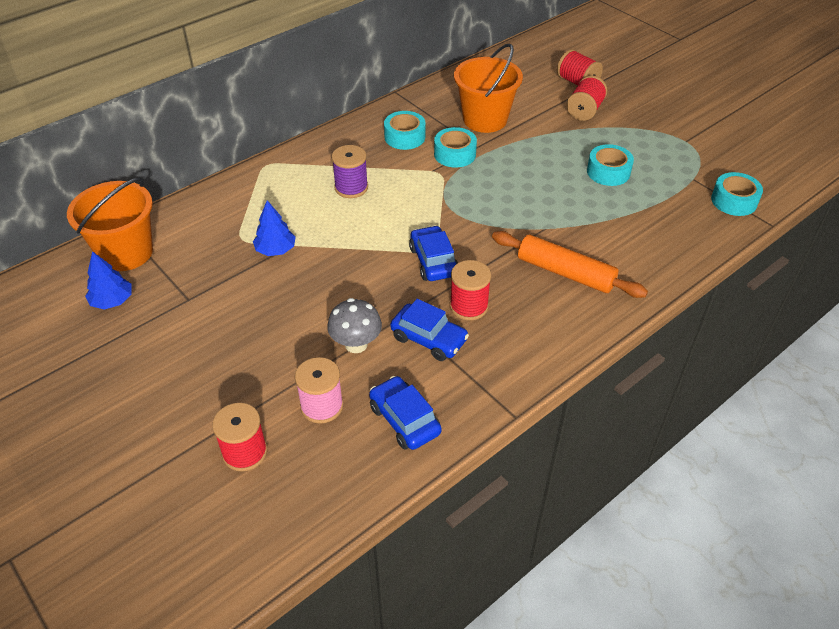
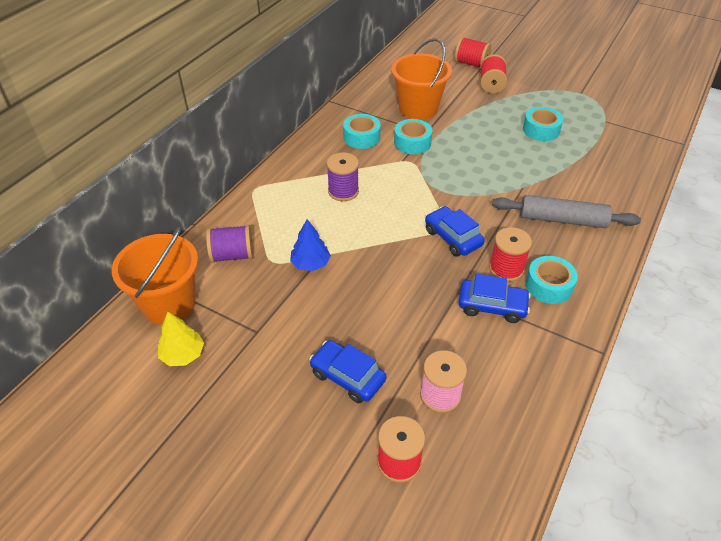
camera: 20 degrees left, 0 degrees up
(112, 301) = (183, 354): blue tree -> yellow tree
(208, 223) = (232, 255): none -> purple spool
(356, 344) = (434, 329): grey mushroom -> none
(404, 420) = (518, 384): blue car -> blue car (347, 377)
(565, 273) = (562, 220): orange rolling pin -> grey rolling pin
(734, 201) = (645, 131): turquoise tape -> turquoise tape (548, 286)

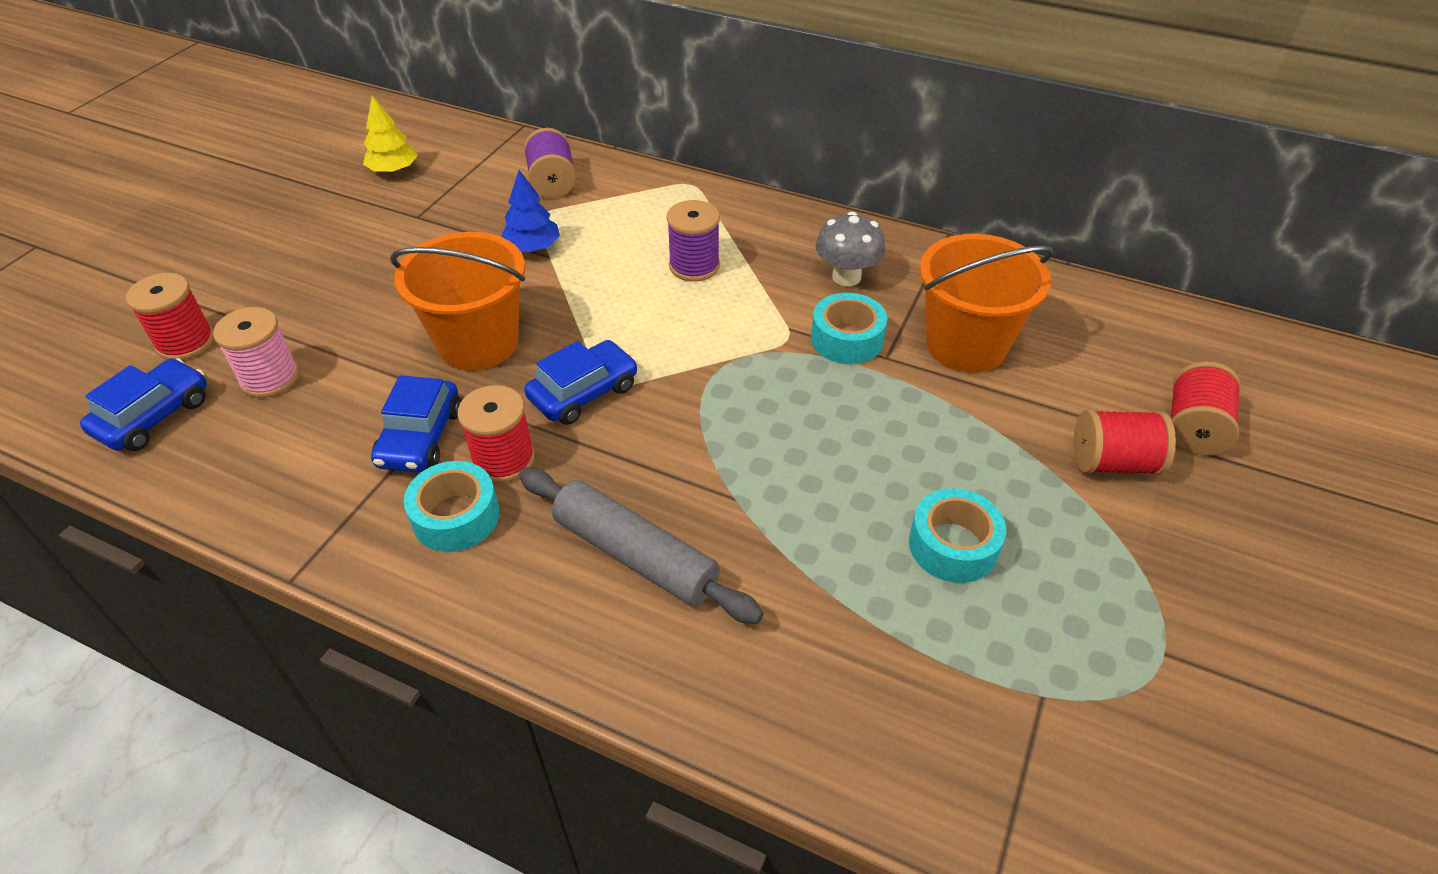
camera: 85 degrees right, 0 degrees up
(169, 304) = (473, 150): orange bucket -> orange bucket (478, 343)
(347, 377) = (326, 293): blue car -> blue car (154, 416)
(361, 137) = (846, 277): turquoise tape -> grey mushroom
(562, 220) = (635, 555): grey rolling pin -> grey rolling pin turned 60 degrees counterclockwise

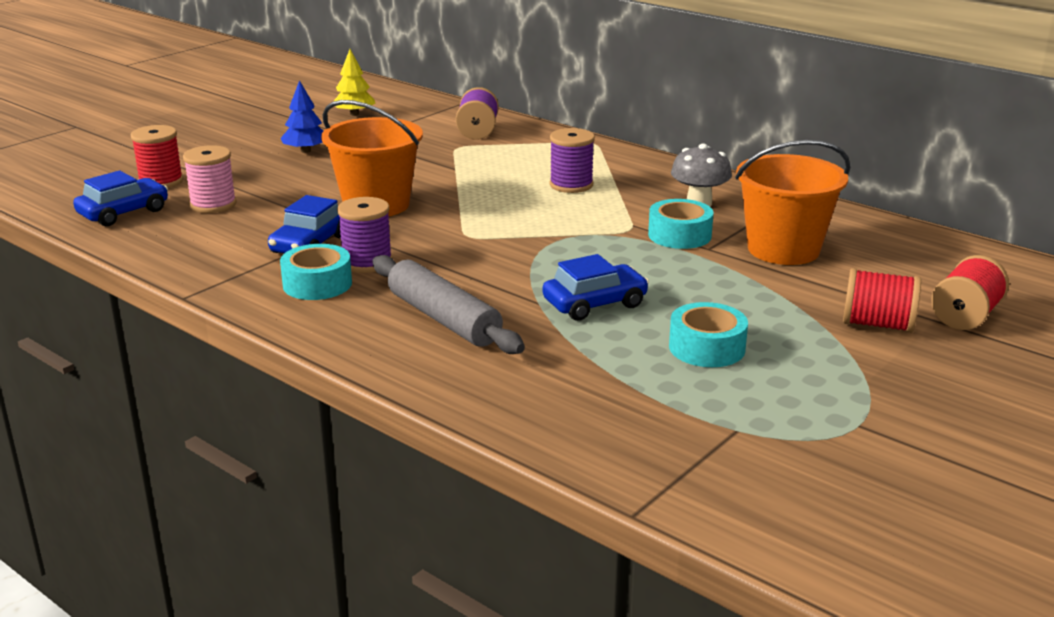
camera: 15 degrees right, 20 degrees down
(503, 459) = (367, 262): red spool -> purple spool
(532, 247) = (444, 162): blue tree -> blue tree (305, 151)
(584, 392) = (446, 238): blue car -> blue car (595, 304)

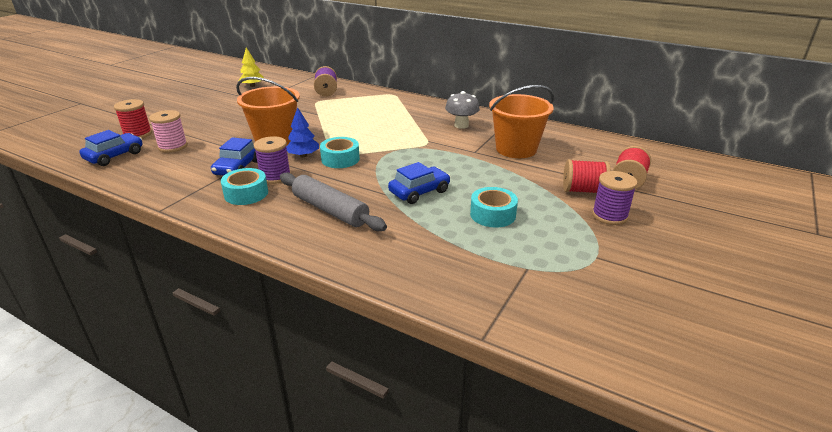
camera: 10 degrees left, 5 degrees up
(305, 151) = (226, 109): blue tree -> blue tree (303, 155)
(571, 185) = (387, 119): purple spool -> purple spool (609, 215)
(679, 235) = (456, 145): turquoise tape -> turquoise tape (340, 159)

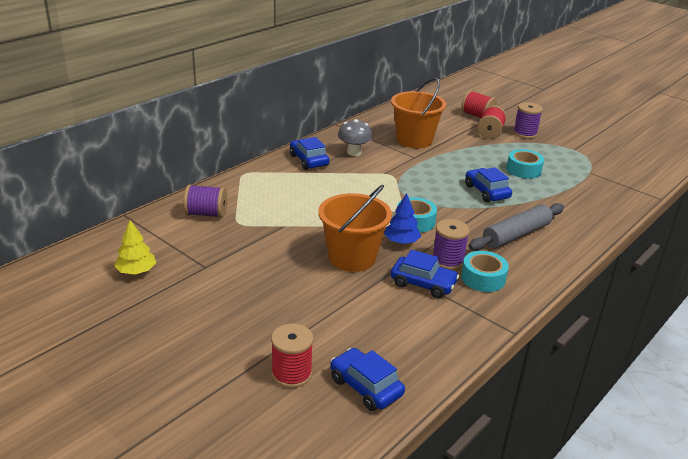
camera: 80 degrees left, 0 degrees up
(173, 146) = (348, 336): pink spool -> none
(431, 111) = (309, 160): none -> blue car

